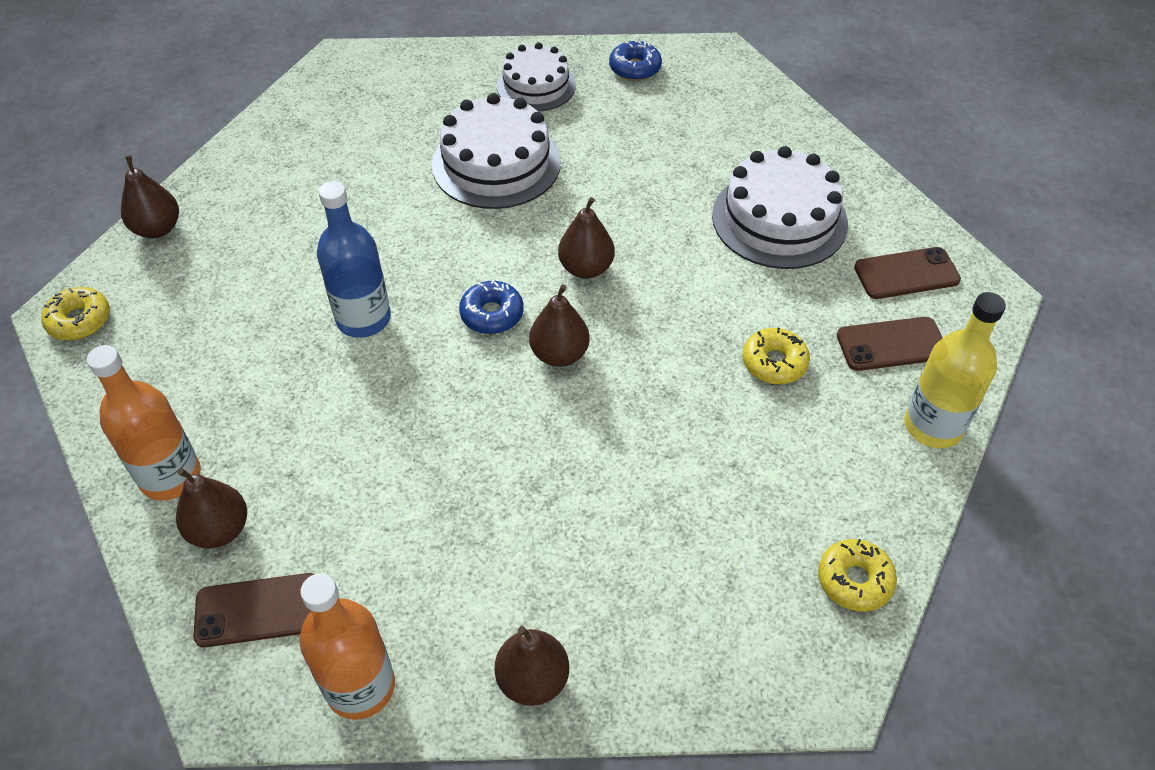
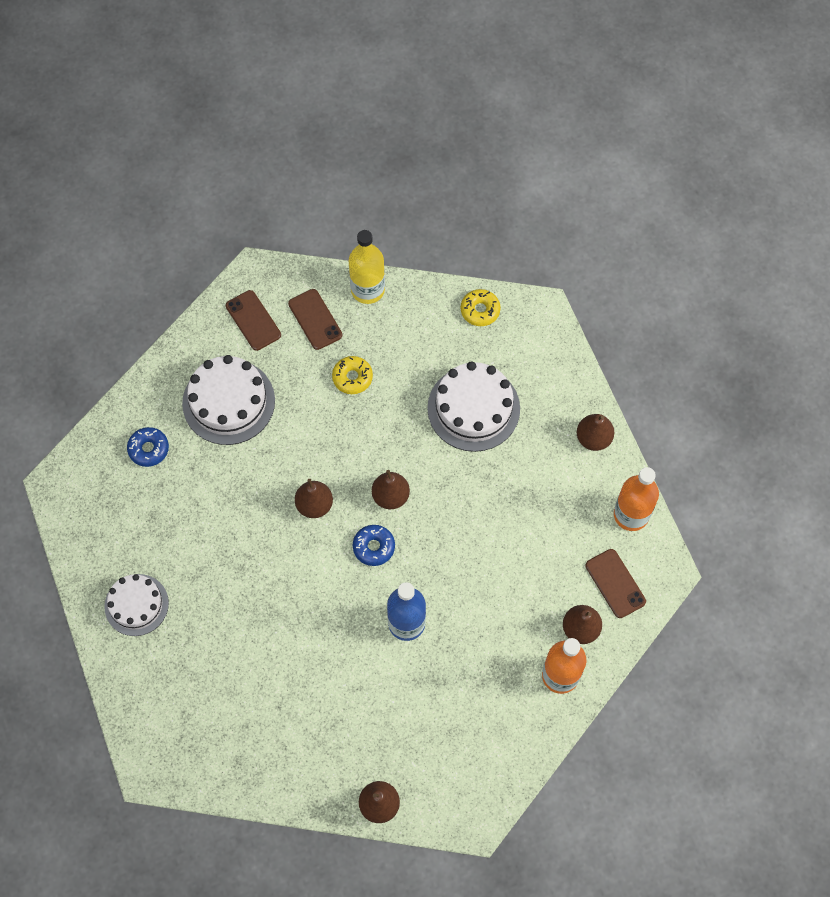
camera: 110 degrees left, 15 degrees up
(79, 320) = (476, 805): yellow donut -> none
(496, 163) = (234, 599): white cake -> white cake (473, 408)
(635, 68) = (93, 540): blue donut -> blue donut (149, 449)

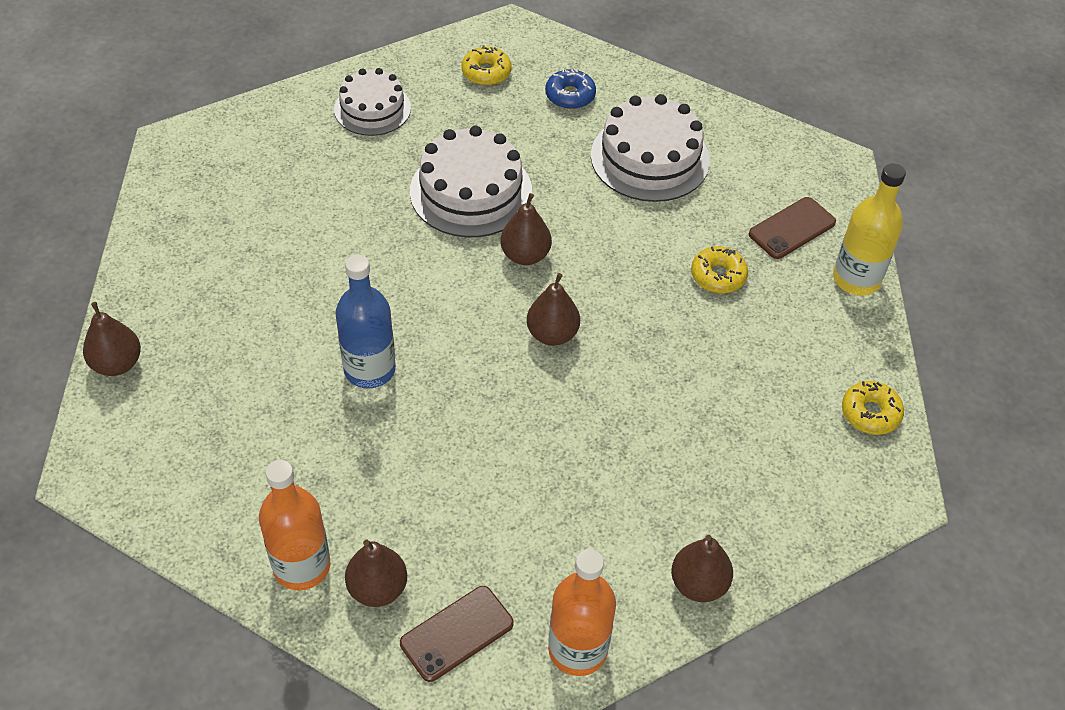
camera: 80 degrees right, 15 degrees down
(109, 510) = (486, 72): none -> yellow donut
(253, 320) = (770, 168): brown phone -> none
(374, 547) = (475, 323): blue donut -> none
(473, 408) = (709, 419): white cake -> white cake (471, 191)

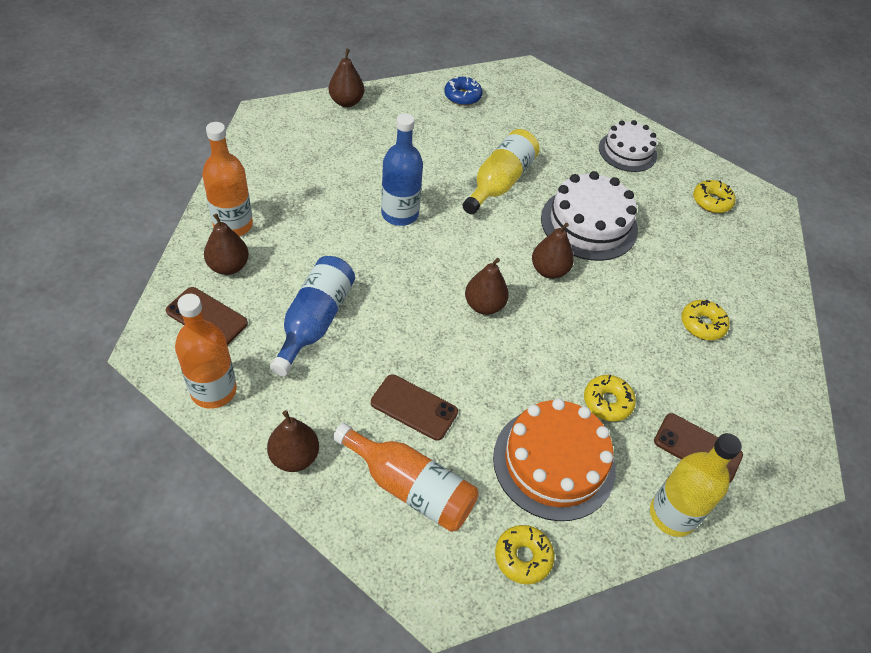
camera: 65 degrees right, 0 degrees up
(363, 248) = (500, 182): none -> yellow bottle
(510, 512) = (314, 321): none -> blue bottle
(570, 95) = (729, 256): blue donut -> blue donut (462, 96)
(650, 158) = (702, 324): white cake -> yellow donut
(669, 448) = (414, 407): none -> brown phone
(768, 483) = (410, 487): none -> orange bottle
(775, 348) = (554, 462): none -> orange cake

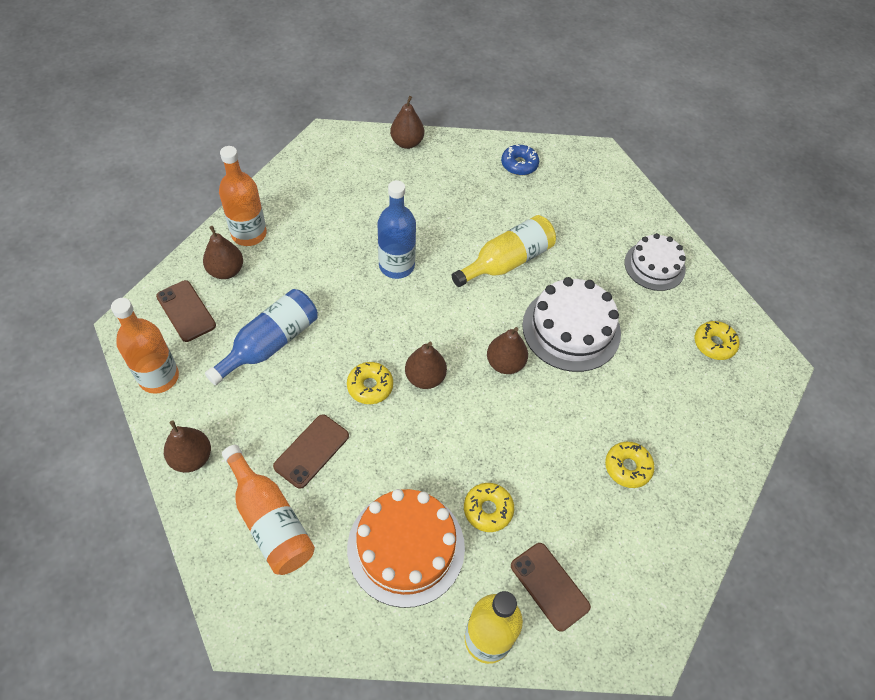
camera: 25 degrees right, 5 degrees up
(414, 407) = (311, 451): brown phone -> brown phone turned 75 degrees clockwise
(523, 557) = (330, 621): yellow donut -> yellow donut (370, 386)

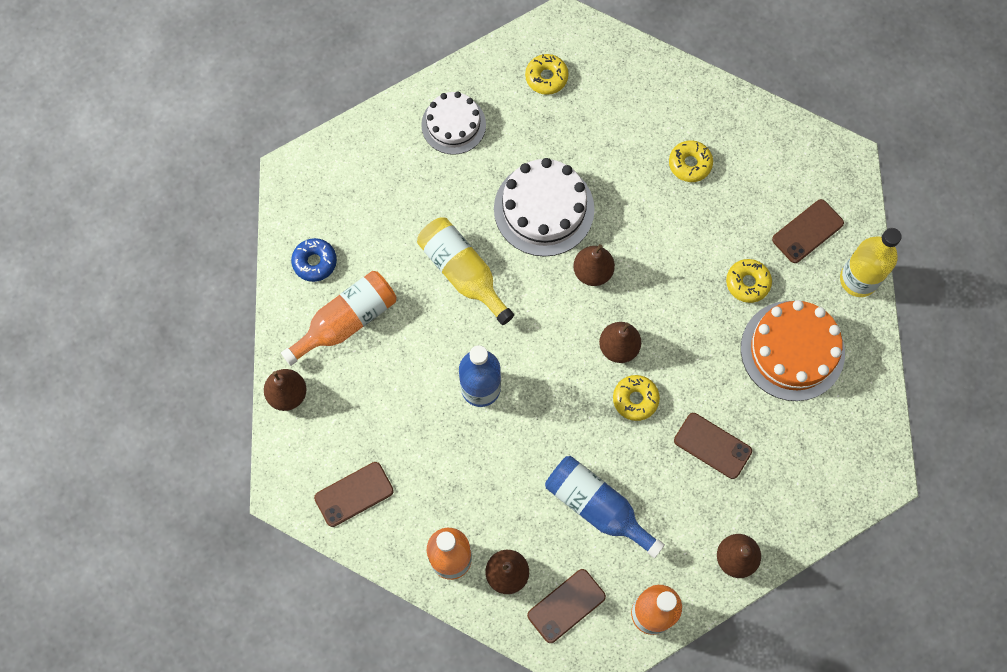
camera: 90 degrees left, 15 degrees up
(270, 521) = (786, 472): orange bottle -> orange bottle (347, 321)
(317, 177) = (354, 494): none -> brown phone

